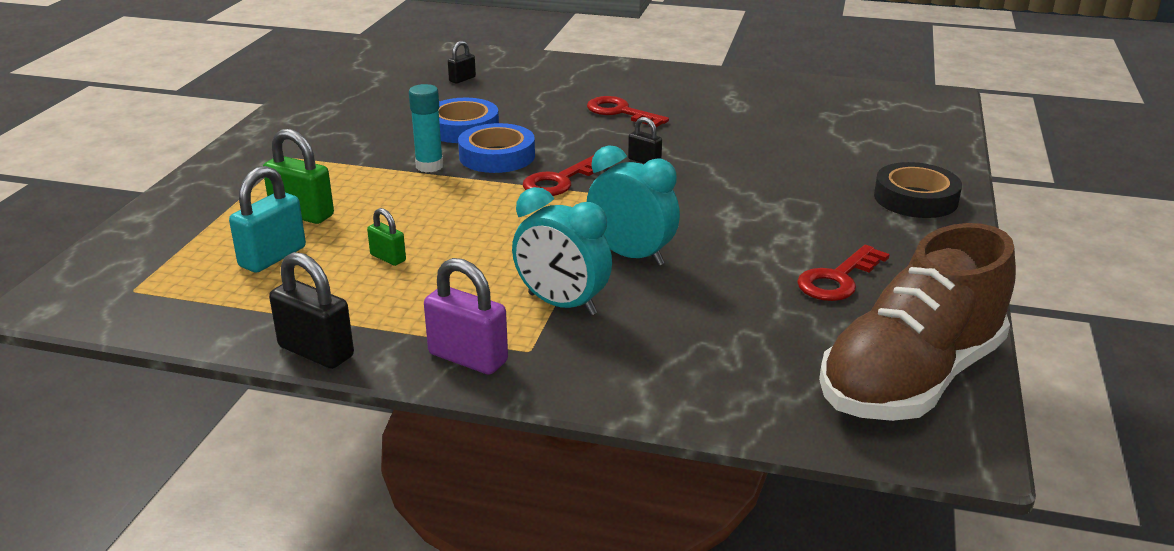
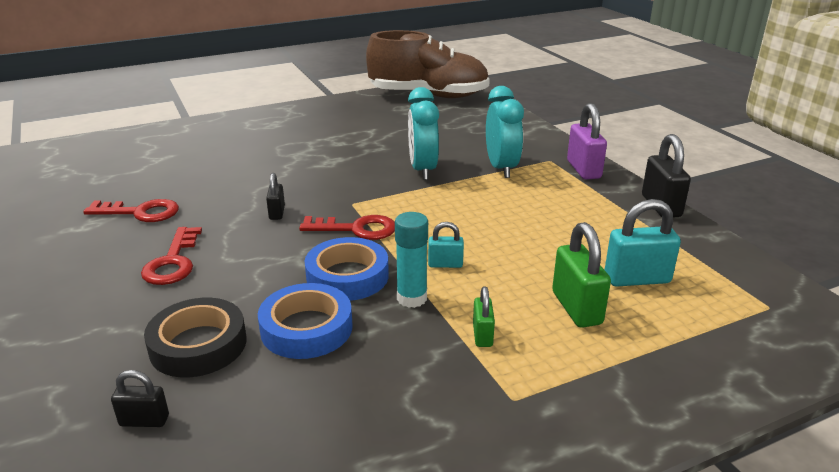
camera: 130 degrees left, 0 degrees up
(388, 258) = (556, 236): green padlock -> green padlock (482, 335)
(444, 193) = (445, 264): none -> turquoise padlock
(838, 279) = (365, 122): red key -> red key (140, 212)
(915, 198) = (237, 126): black tape -> black tape (198, 345)

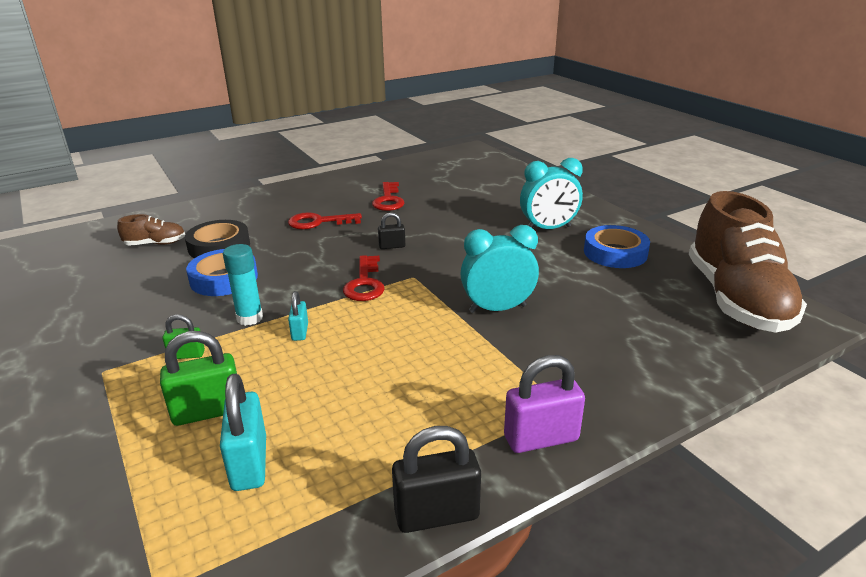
camera: 85 degrees right, 0 degrees up
(144, 421) = (155, 244): black padlock -> brown shoe
(347, 276) = (288, 287): blue tape -> blue tape (615, 253)
(501, 168) = (521, 363): turquoise clock -> turquoise clock (548, 229)

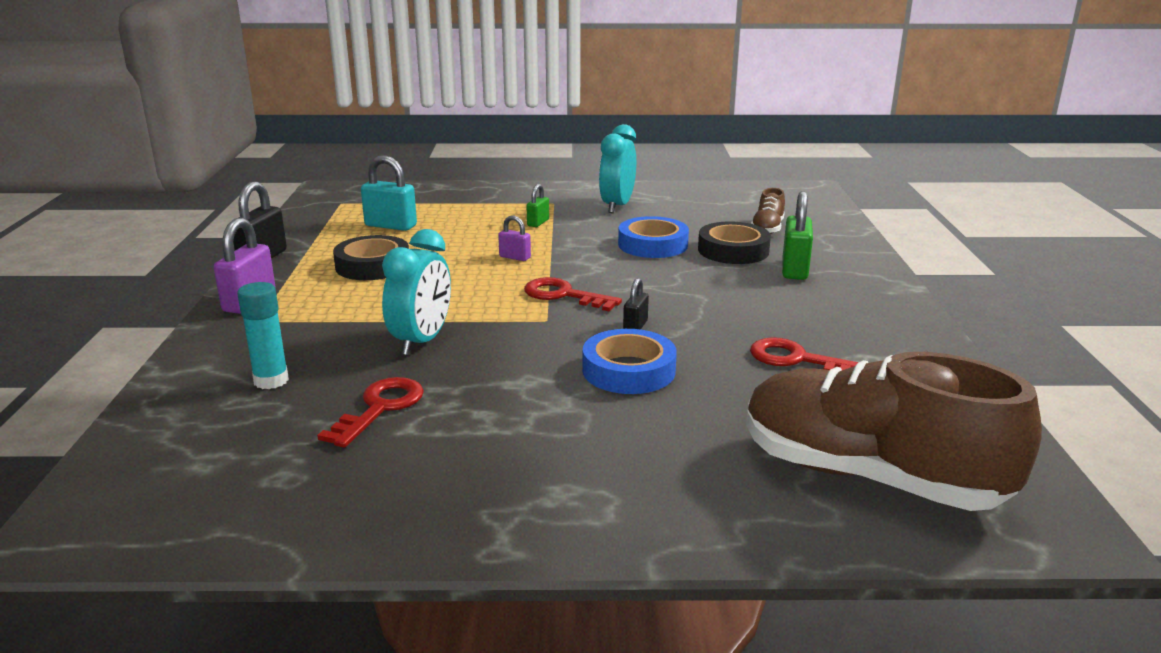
camera: 120 degrees right, 5 degrees down
(208, 411) = (459, 222): green padlock -> green padlock (794, 269)
(249, 318) = (564, 245): turquoise glue stick -> turquoise glue stick (271, 381)
(300, 332) = (515, 257): turquoise padlock -> purple padlock
(319, 222) = (754, 303): red key -> red key (379, 408)
(385, 407) = (372, 265): none -> black tape
(548, 229) = (560, 451): turquoise clock -> turquoise clock (617, 206)
(615, 253) = (419, 472): blue tape -> blue tape (628, 370)
(736, 299) = (183, 503): brown shoe -> brown shoe (869, 476)

